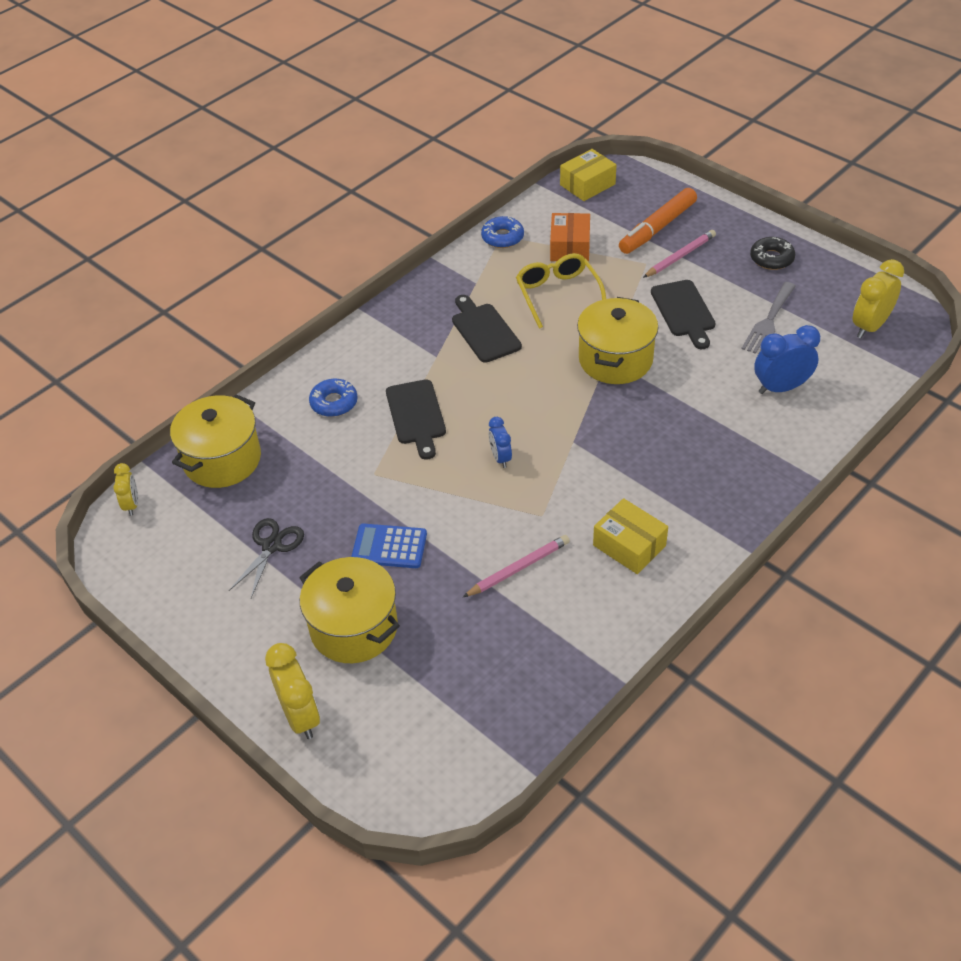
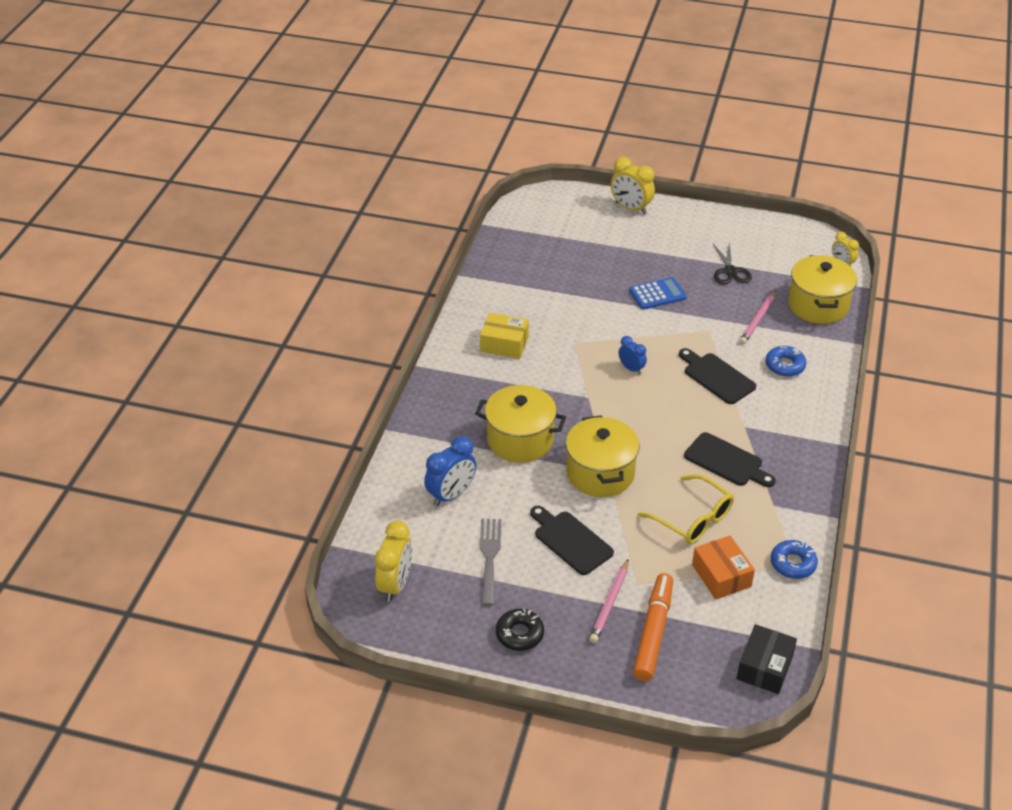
camera: 150 degrees right, 5 degrees down
(354, 628) = (639, 250): yellow pot -> yellow pot (520, 440)
(519, 568) = (566, 309): pink pencil -> pink pencil (757, 320)
(587, 184) = (764, 667): yellow box -> black box

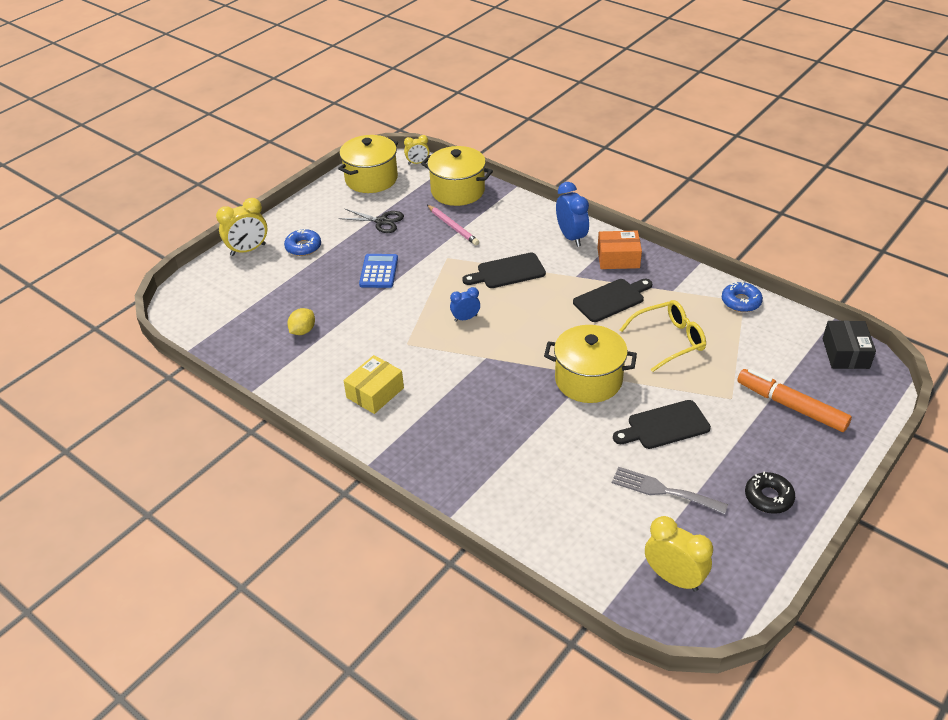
camera: 65 degrees left, 0 degrees up
(451, 495) = (567, 496): blue clock -> blue clock (571, 237)
(520, 440) = (517, 421): yellow pot -> yellow pot (371, 179)
(551, 277) = (303, 331): none -> yellow lemon
(609, 603) = (750, 423): pink pencil -> none
(721, 575) = (740, 345): orange box -> orange box (618, 258)
(764, 667) = (845, 353): black box -> black box turned 45 degrees clockwise
(785, 365) = (517, 231): blue donut -> blue donut (303, 247)

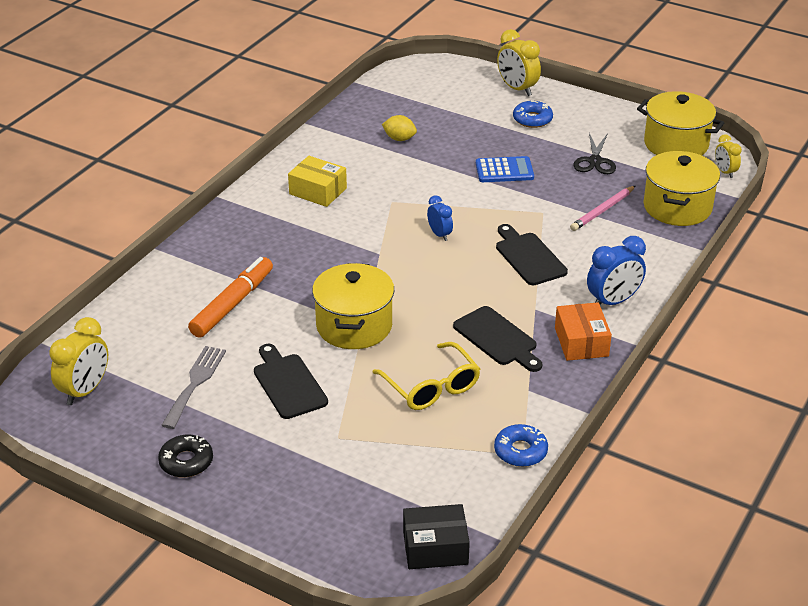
camera: 80 degrees right, 5 degrees down
(791, 406) = (330, 488): orange marker -> orange marker (232, 304)

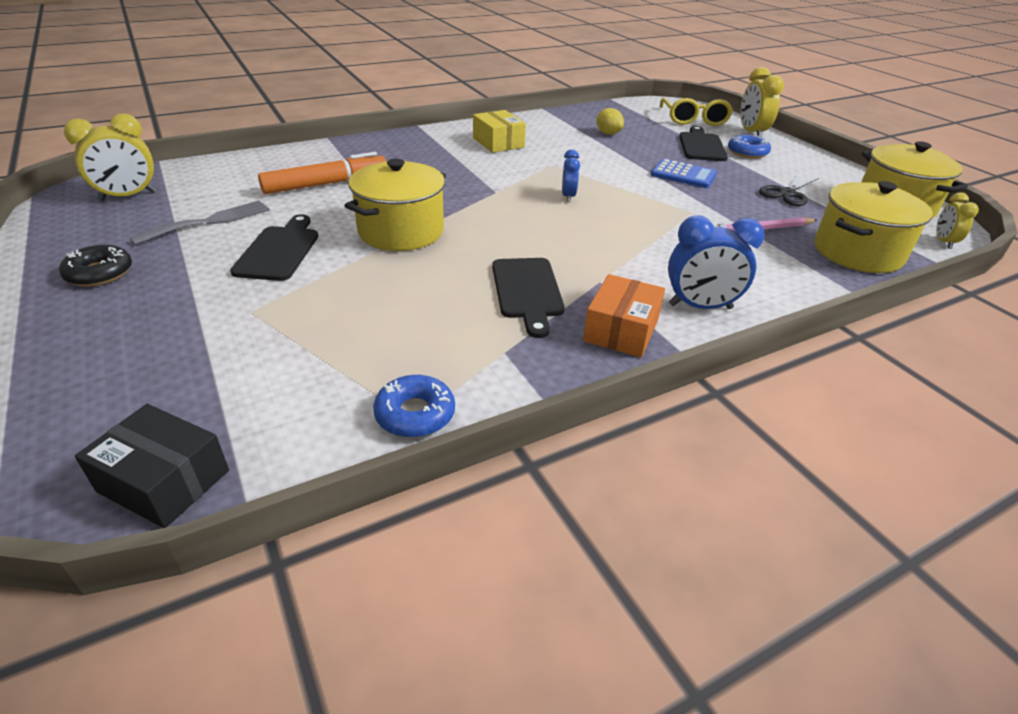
camera: 30 degrees right, 0 degrees up
(431, 387) = (403, 306): yellow glasses -> yellow glasses (694, 119)
(529, 257) = (640, 239): black cutting board -> black cutting board (701, 146)

